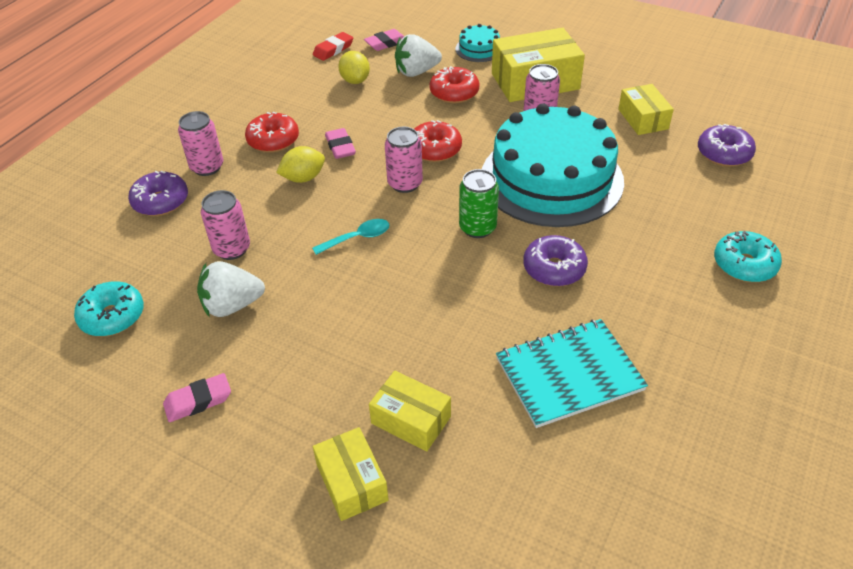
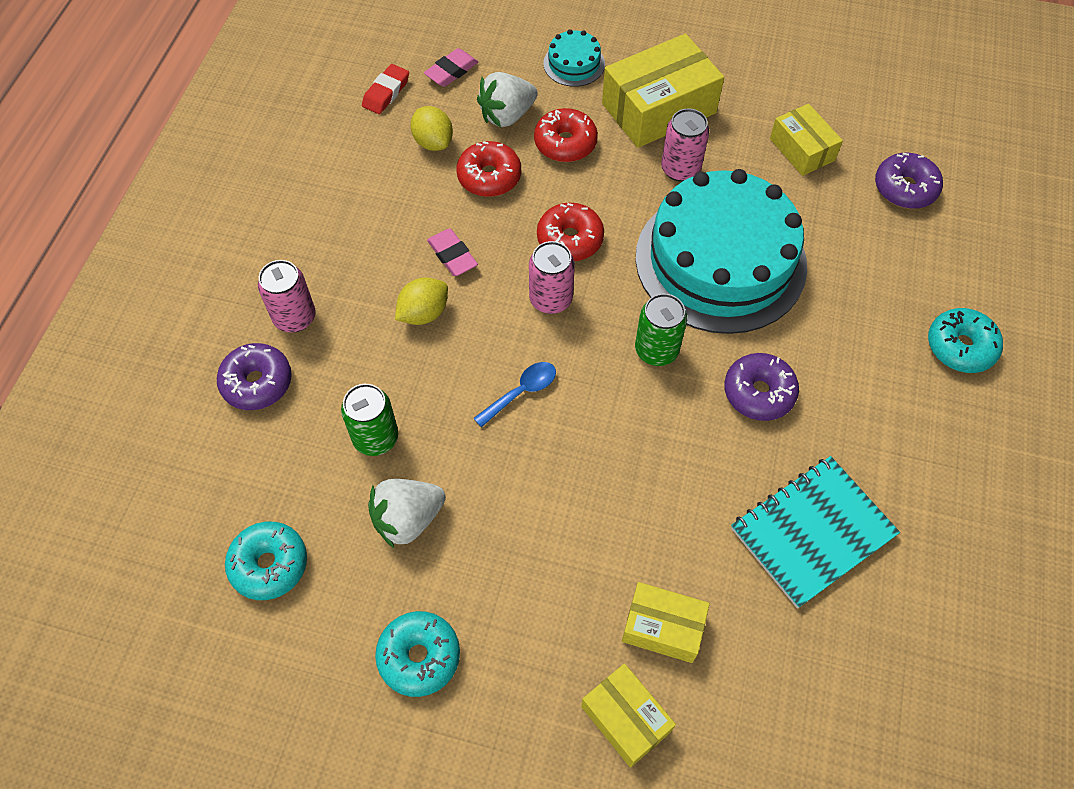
camera: 15 degrees left, 15 degrees up
(198, 401) = (419, 656): pink eraser -> turquoise donut
(232, 249) = (375, 438): pink can -> green can
(273, 140) = (363, 259): red donut -> red donut (489, 177)
(357, 238) = (521, 392): turquoise spoon -> blue spoon

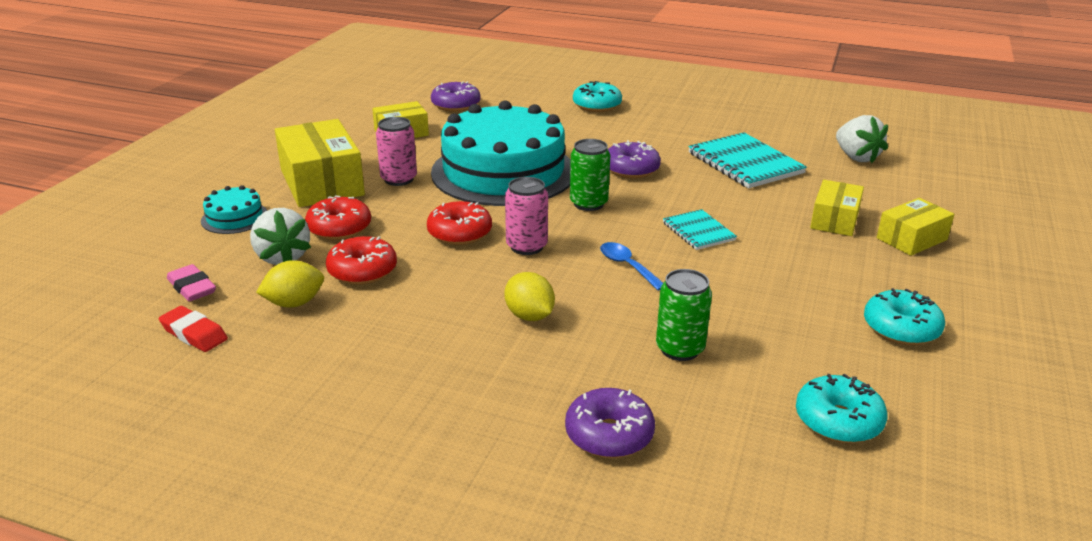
camera: 85 degrees left, 30 degrees down
(295, 317) = (519, 406): pink can -> none
(408, 519) = (768, 331): white strawberry -> white strawberry (856, 157)
(452, 255) = (459, 296): pink eraser -> none
(607, 464) = (698, 231): none -> turquoise notebook

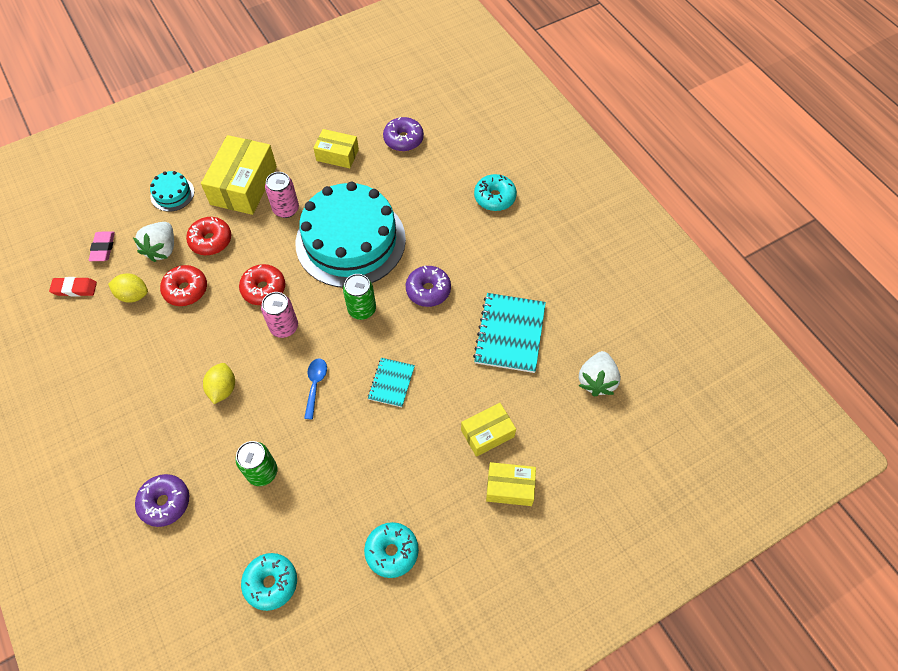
camera: 40 degrees right, 30 degrees up
(194, 334) = (75, 288): red eraser -> red eraser turned 75 degrees counterclockwise

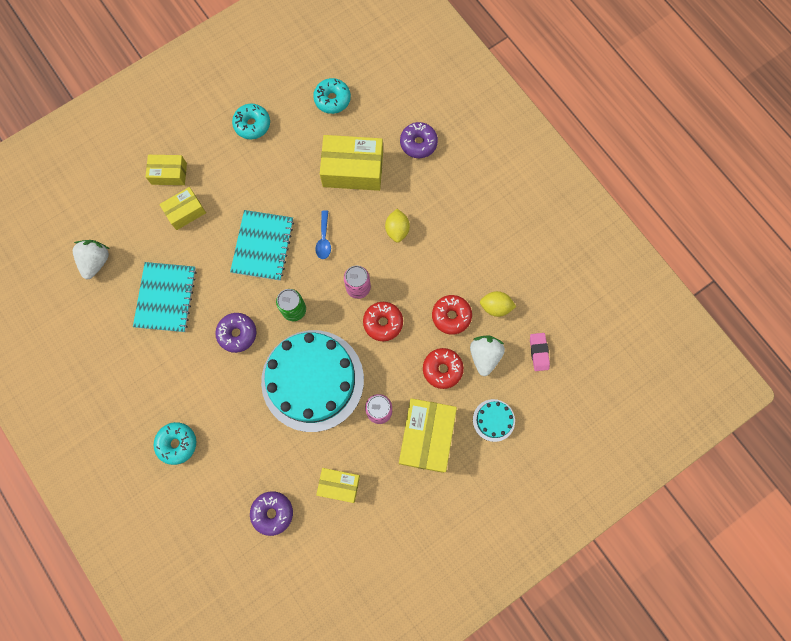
camera: 175 degrees right, 15 degrees up
(75, 288) = (549, 309): red eraser -> none
(262, 472) = (353, 169): green can -> yellow box
(391, 383) = (263, 246): turquoise notebook -> turquoise notebook, size x1.76

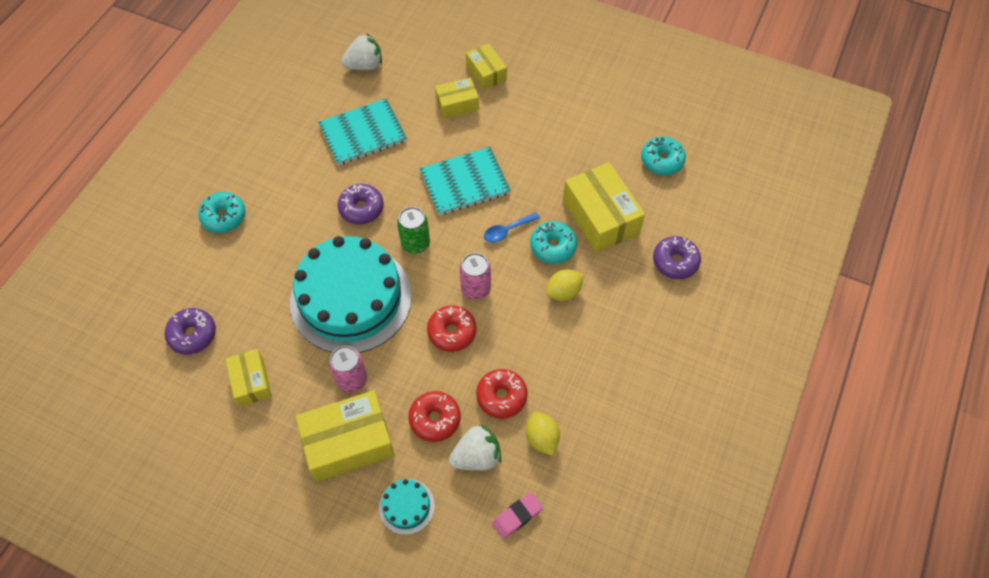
camera: 60 degrees right, 15 degrees down
(185, 212) = (457, 104): yellow box -> yellow box turned 45 degrees counterclockwise
(252, 125) = (583, 110): turquoise donut -> turquoise donut (553, 246)

